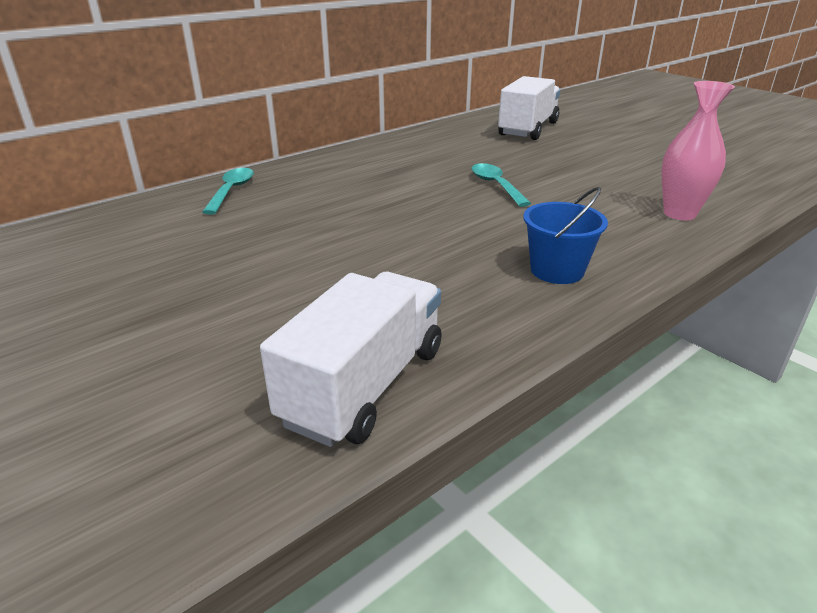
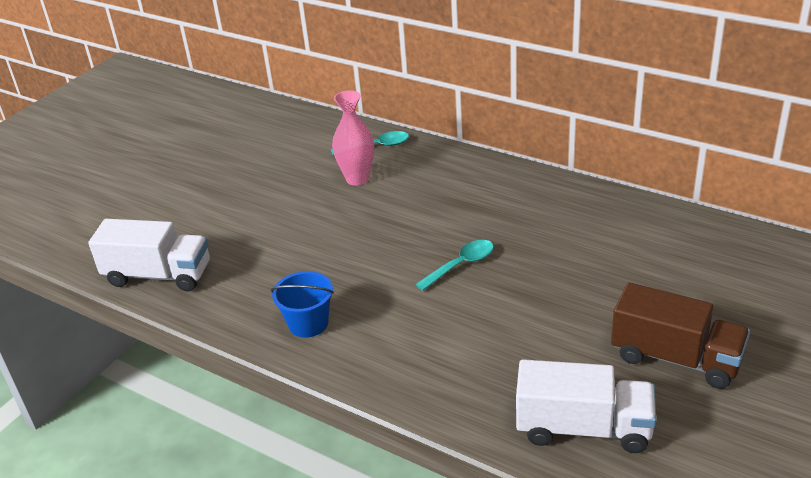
camera: 75 degrees right, 5 degrees up
(528, 129) = (653, 255): white truck -> white truck (583, 428)
(653, 143) = (675, 358): none -> brown truck
(679, 214) = (452, 385): pink vase -> pink vase (357, 179)

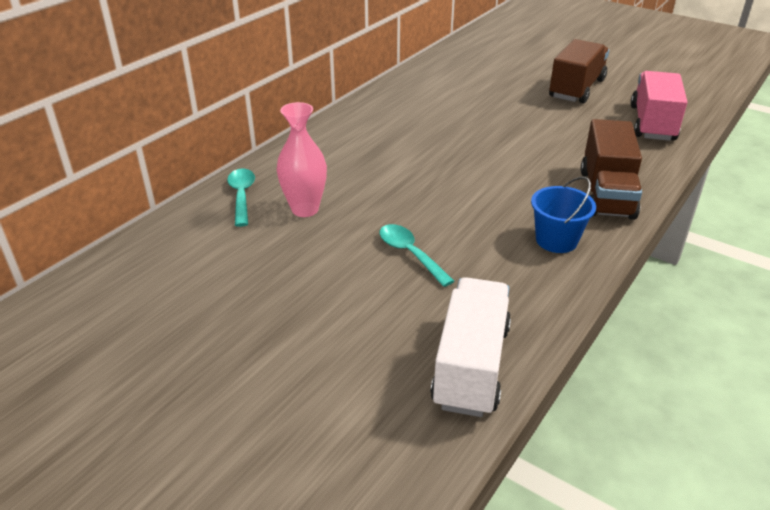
camera: 90 degrees left, 0 degrees up
(393, 365) = (606, 194): none -> brown truck
(461, 265) = (469, 157): turquoise spoon -> turquoise spoon (410, 254)
(583, 428) = (652, 123): white truck -> pink truck

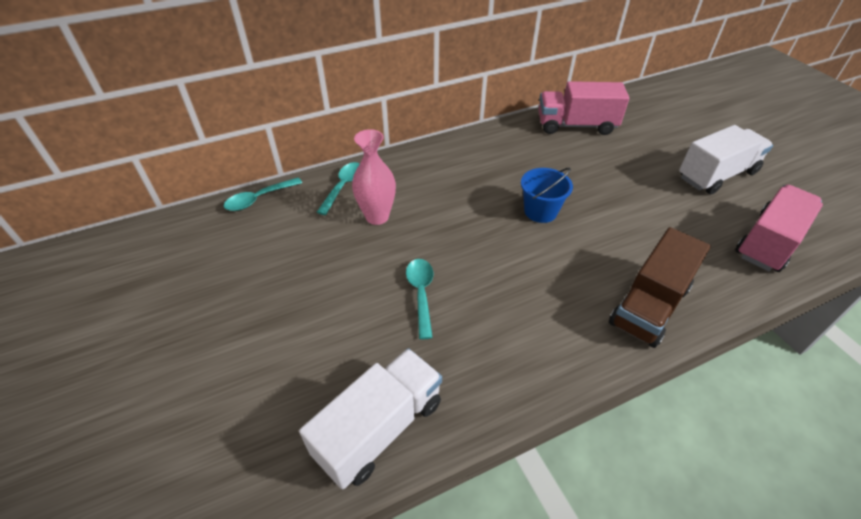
camera: 30 degrees right, 10 degrees up
(151, 236) = (259, 199): none -> turquoise spoon
(429, 83) = (576, 125): none -> pink truck
(556, 240) = (557, 336): blue bucket -> blue bucket (540, 211)
(576, 89) = (716, 175): brown truck -> white truck

